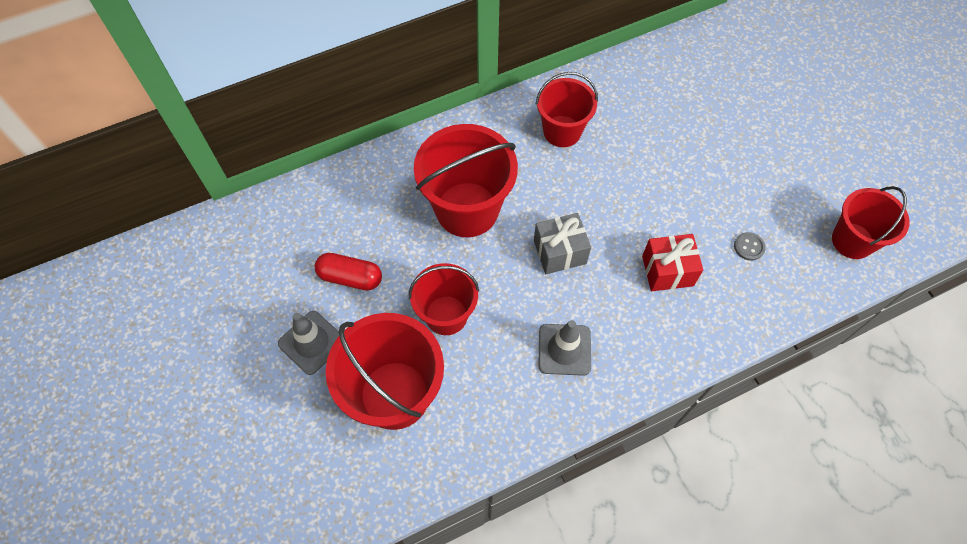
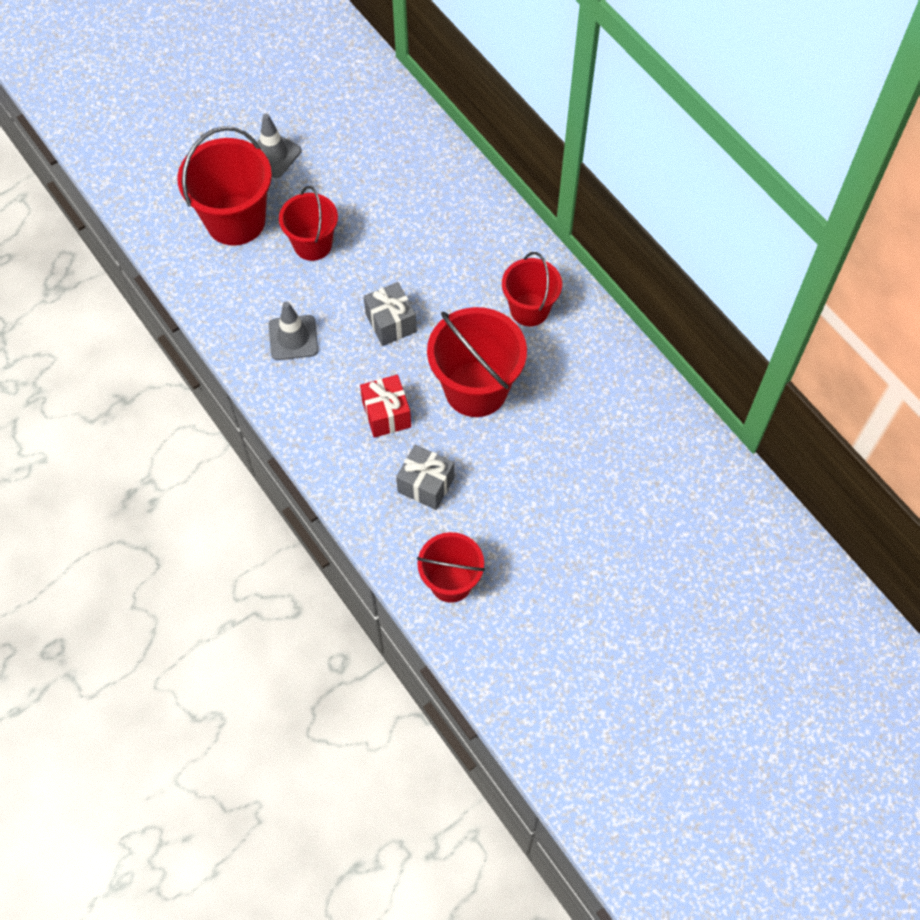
camera: 80 degrees right, 0 degrees up
(350, 277) = (337, 168): red capsule -> none
(467, 209) = (422, 243): red bucket -> red bucket (476, 389)
(749, 247) = (426, 485): grey button -> grey gift

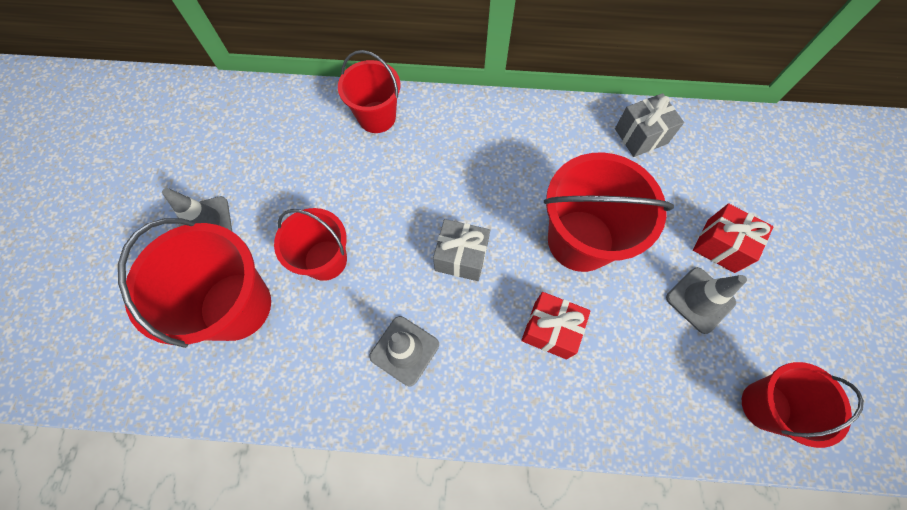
camera: 50 degrees left, 5 degrees up
(426, 485) = (648, 351): grey gift -> grey gift (641, 136)
(499, 496) = (700, 300): none -> grey traffic cone
(529, 309) = (536, 149): red bucket -> red bucket (377, 117)
(561, 485) = (720, 246): none -> red gift

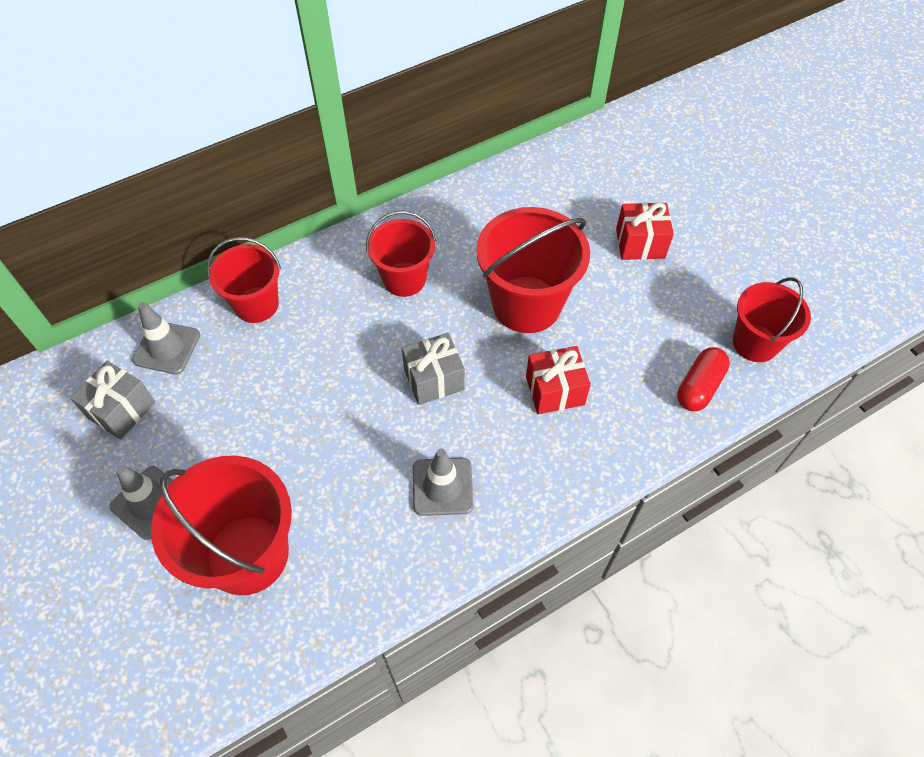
camera: 35 degrees left, 10 degrees down
(325, 260) = (306, 459): red bucket -> red bucket (404, 279)
(641, 136) = (514, 191): grey gift -> grey gift (121, 410)
(681, 411) = (699, 387): none -> red capsule
(700, 300) = (654, 294): grey traffic cone -> grey traffic cone (167, 348)

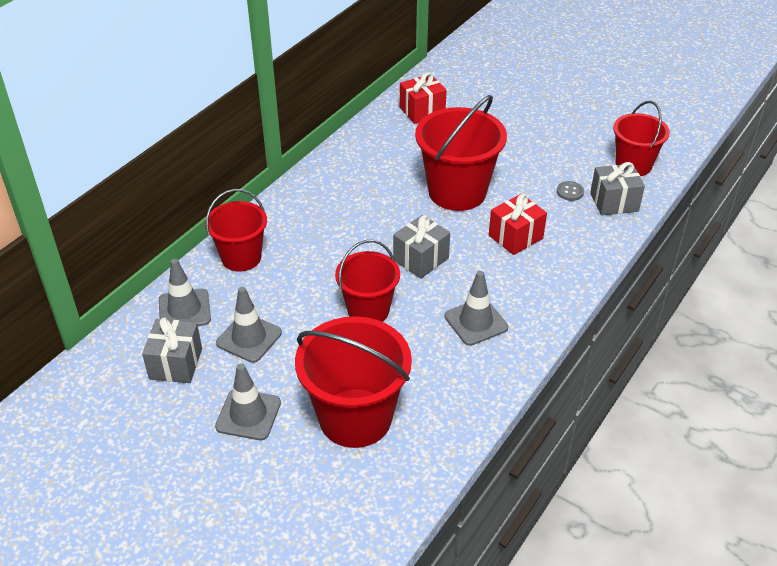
camera: 25 degrees left, 15 degrees down
(205, 408) = (249, 338): none -> grey traffic cone
(404, 279) = (351, 204): red bucket -> red bucket (368, 310)
(640, 243) = (513, 131): red gift -> red gift (422, 111)
(655, 352) = (570, 192): none -> grey button
(699, 387) = (614, 202): red capsule -> grey gift

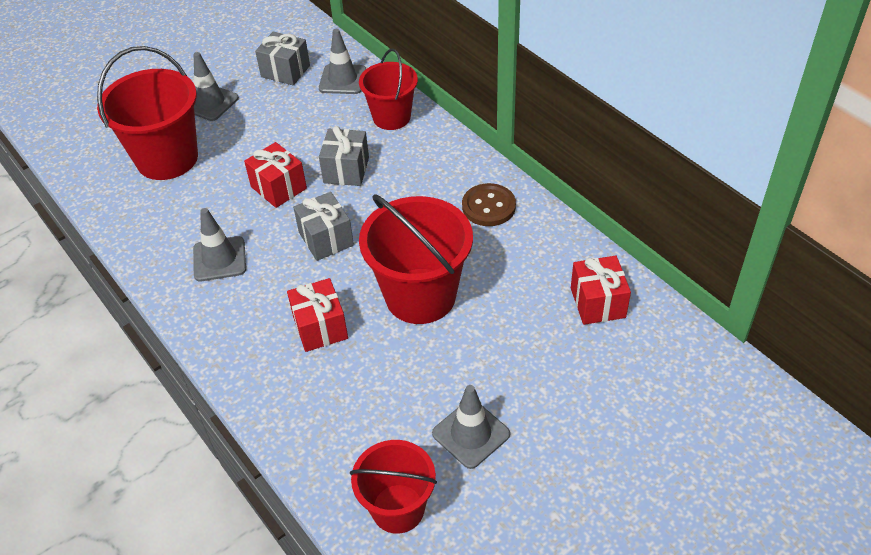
camera: 110 degrees right, 5 degrees up
(249, 338) = (289, 111): grey traffic cone -> grey traffic cone (471, 434)
(345, 175) = (488, 206): none -> brown button
(368, 310) = (278, 187): red bucket -> red gift
(570, 192) = (374, 409): grey button -> none
(614, 202) = (333, 451): grey gift -> grey gift (346, 170)

